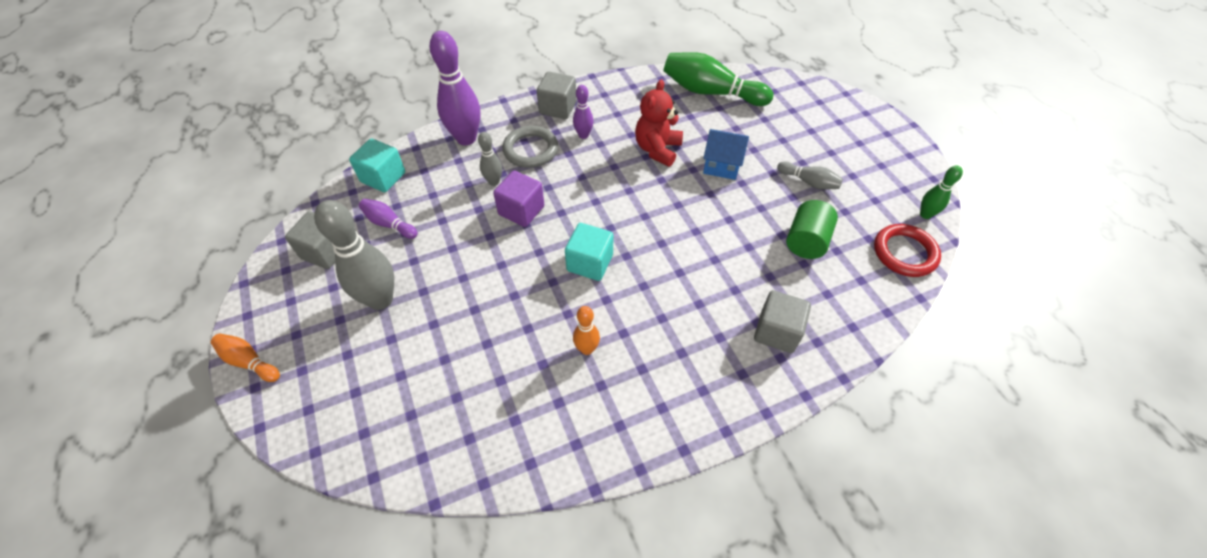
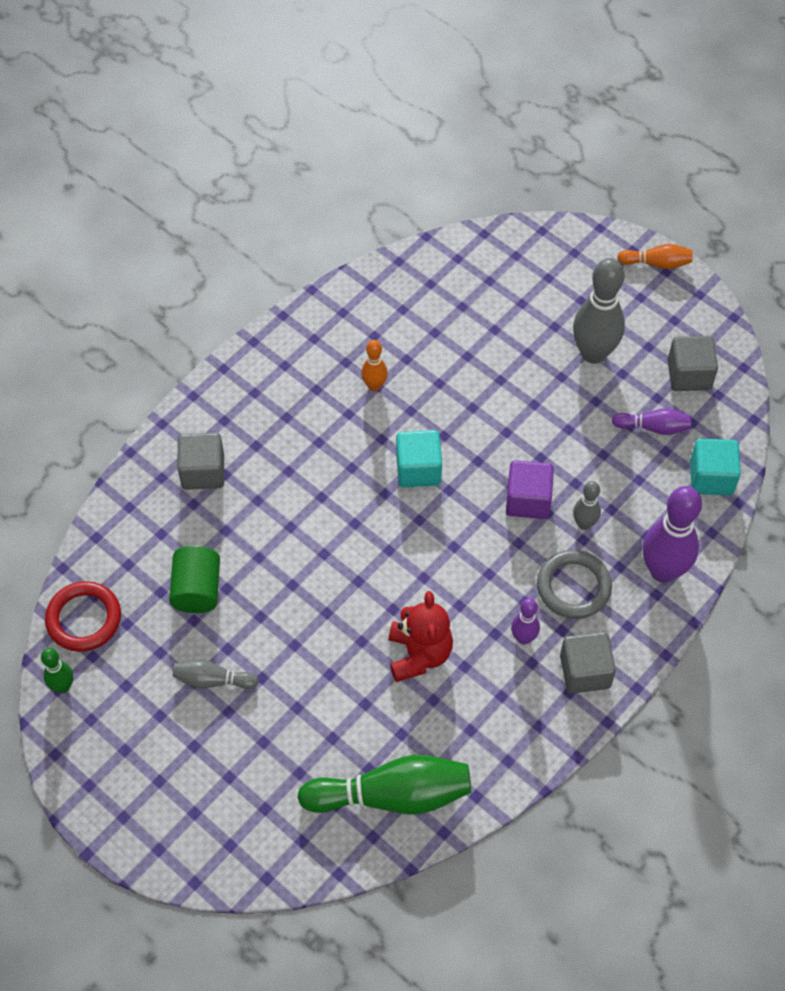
camera: 155 degrees right, 5 degrees up
(721, 165) = (328, 662): blue house -> none

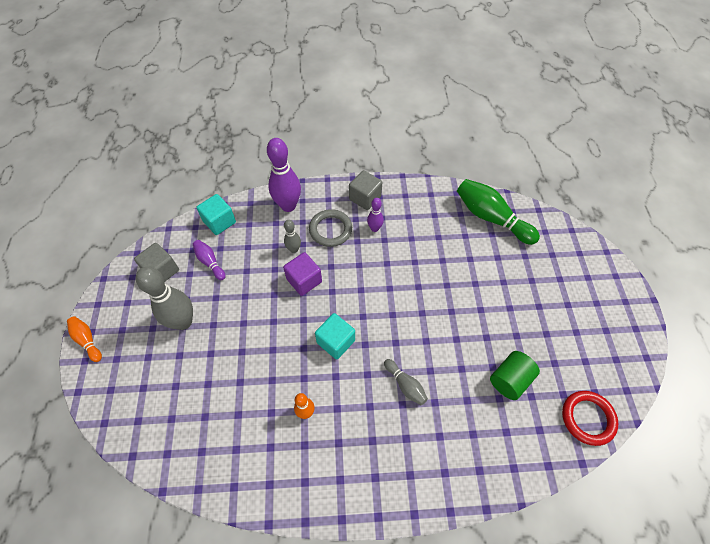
camera: 135 degrees left, 0 degrees up
(63, 686) = (622, 389): green bowling pin -> none
(203, 472) = (451, 450): grey cube -> none
(212, 680) = (536, 326): grey bowling pin -> grey bowling pin (405, 385)
(419, 654) = (426, 258): red teddy bear -> none

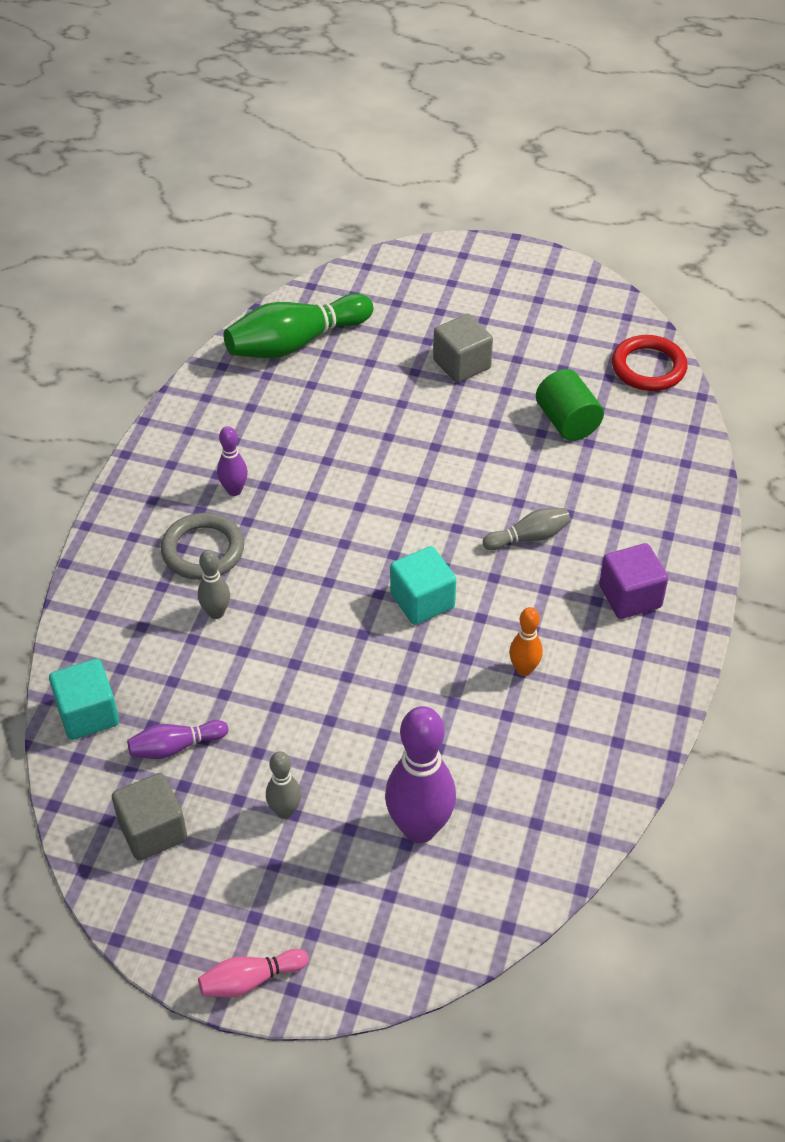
camera: 70 degrees left, 10 degrees down
(87, 340) = (250, 980): orange bowling pin -> pink bowling pin
(183, 322) = (285, 811): grey bowling pin -> grey bowling pin, size x0.51
(288, 206) = (113, 598): purple bowling pin -> purple bowling pin (419, 828)
(304, 280) = (288, 614): purple cube -> purple cube (630, 596)
(365, 198) = (162, 484): grey cube -> grey cube (461, 364)

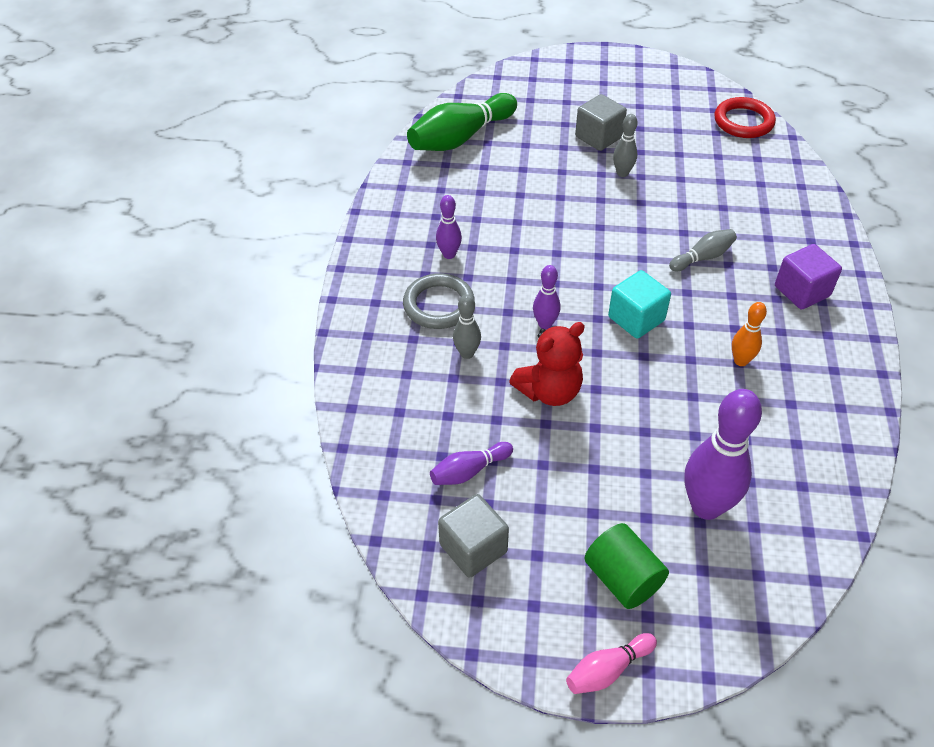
camera: 10 degrees left, 0 degrees up
(88, 714) = (382, 455): turquoise cube -> none
(285, 811) = (584, 511): grey bowling pin -> grey bowling pin (622, 173)
(293, 671) = (549, 391): none -> red teddy bear
(315, 591) = (545, 324): none -> purple bowling pin
(567, 422) = (697, 168): green cylinder -> green cylinder (622, 578)

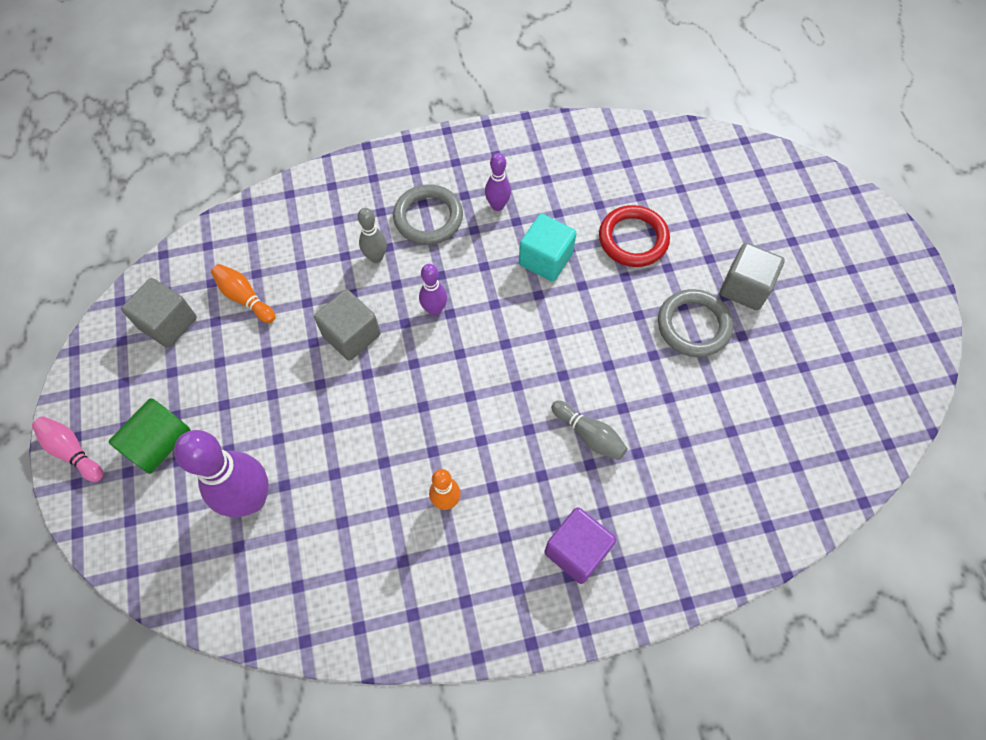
camera: 70 degrees right, 15 degrees up
(460, 138) = (675, 163): green bowling pin -> none
(469, 471) = (245, 298): purple bowling pin -> orange bowling pin
(549, 391) = (351, 335): red teddy bear -> grey cube
(622, 173) = (693, 325): grey bowling pin -> grey ring
(636, 319) = (471, 388): turquoise cube -> turquoise cube (545, 259)
(743, 122) = (862, 438): red ring -> red ring (633, 239)

